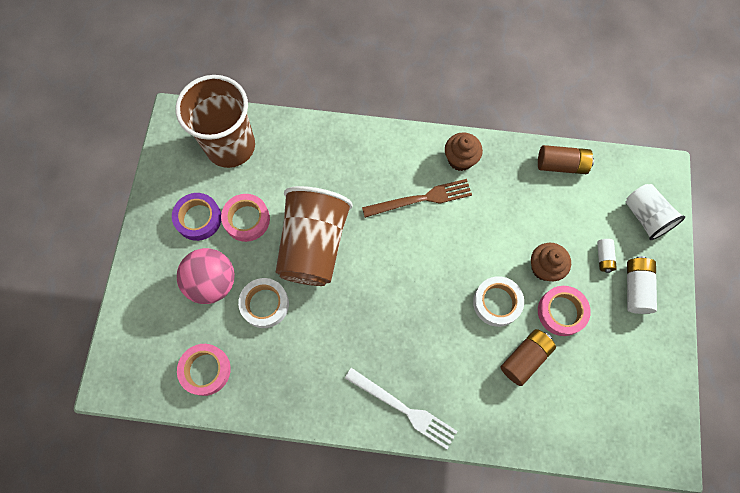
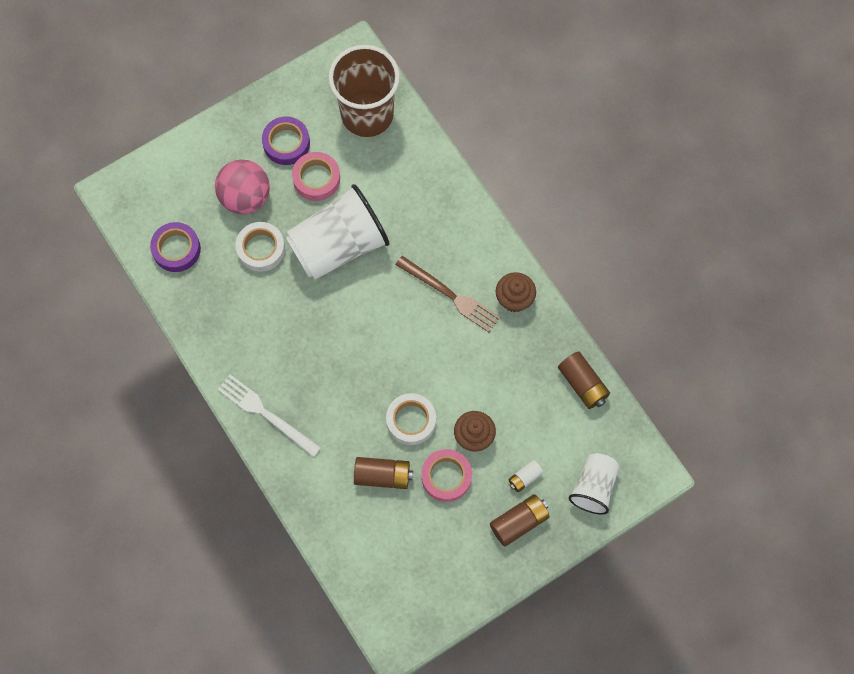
camera: 50 degrees right, 0 degrees up
(205, 370) = (176, 249): pink tape -> purple tape
(313, 245) = (338, 245): brown cup -> white cup
(403, 409) = (266, 414): white fork -> white fork turned 135 degrees clockwise
(636, 288) = (519, 522): white battery -> brown battery

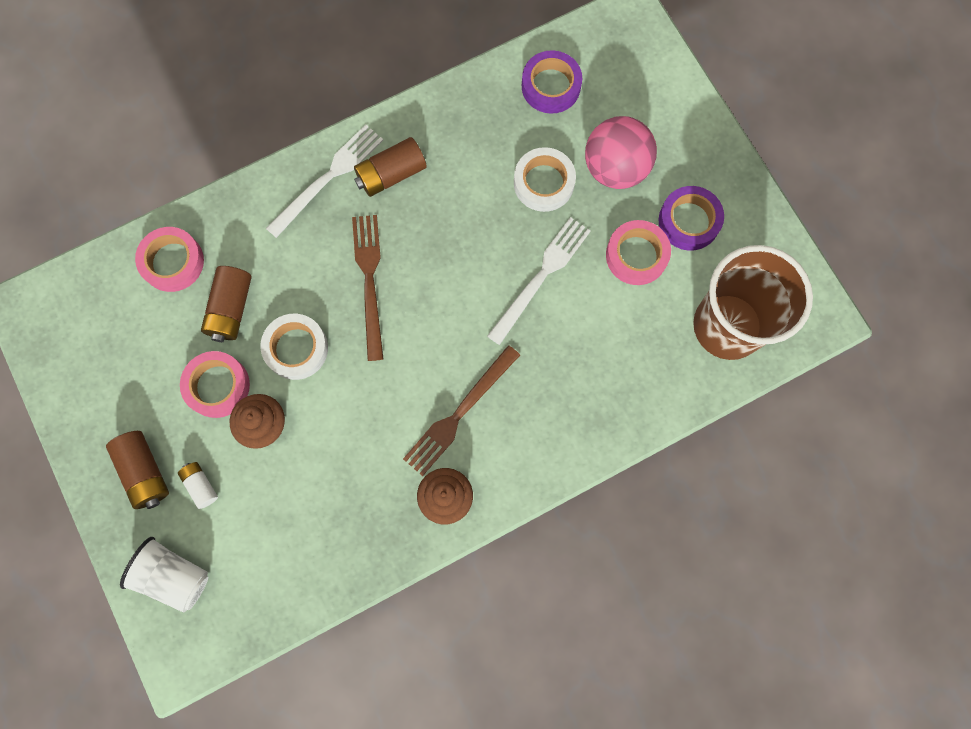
camera: 95 degrees right, 5 degrees up
(338, 245) = (541, 277): white cup -> white fork
(347, 528) = (172, 262): none -> pink tape
(351, 372) = (369, 281): none -> brown fork
(583, 384) = (316, 578): brown battery -> brown battery (391, 174)

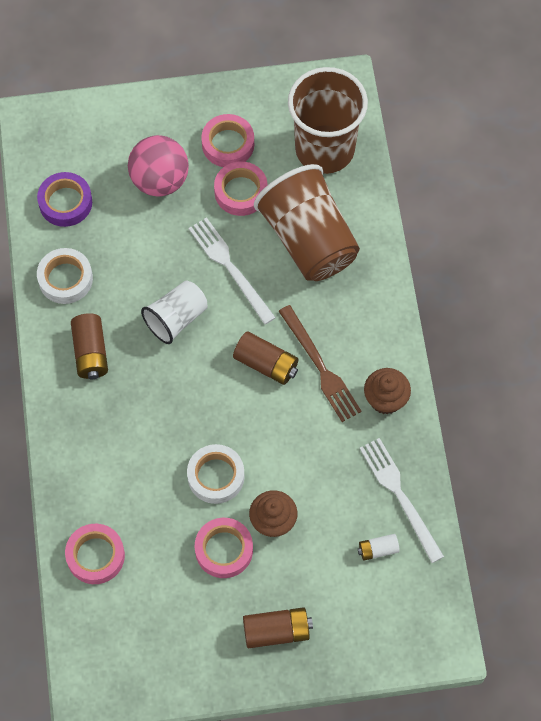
camera: 70 degrees left, 10 degrees down
(174, 576) = (374, 631): white cup -> white cup (176, 319)
(200, 485) = (305, 588): white battery -> white battery (378, 550)
(231, 309) = (159, 519): brown battery -> brown battery (266, 364)
(328, 178) = (72, 404): white fork -> white fork (400, 496)
(369, 281) = (179, 400): brown fork -> none
(543, 183) = (149, 238): white tape -> white tape (65, 279)
(608, 347) = (308, 239): none -> brown cup
(689, 221) = (228, 144): purple tape -> pink tape

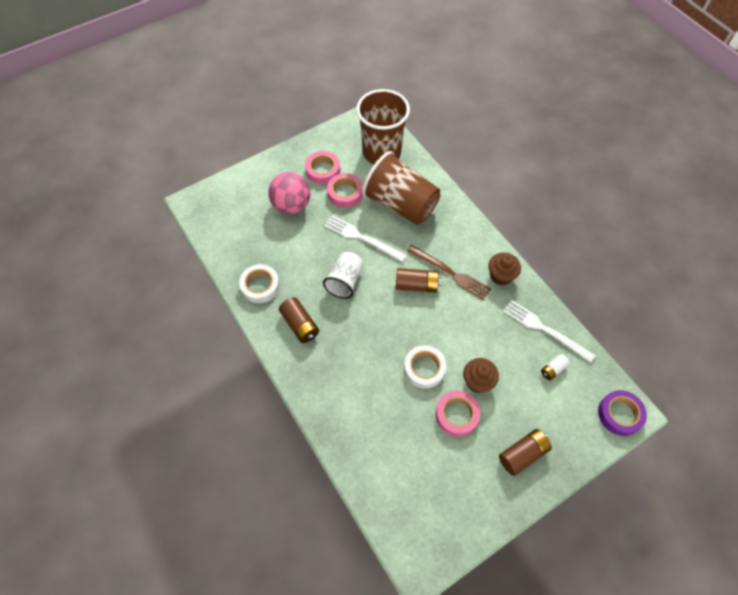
camera: 25 degrees left, 5 degrees down
(65, 202) = (237, 240): purple tape -> purple tape (619, 414)
(95, 556) = (373, 460): pink tape -> none

